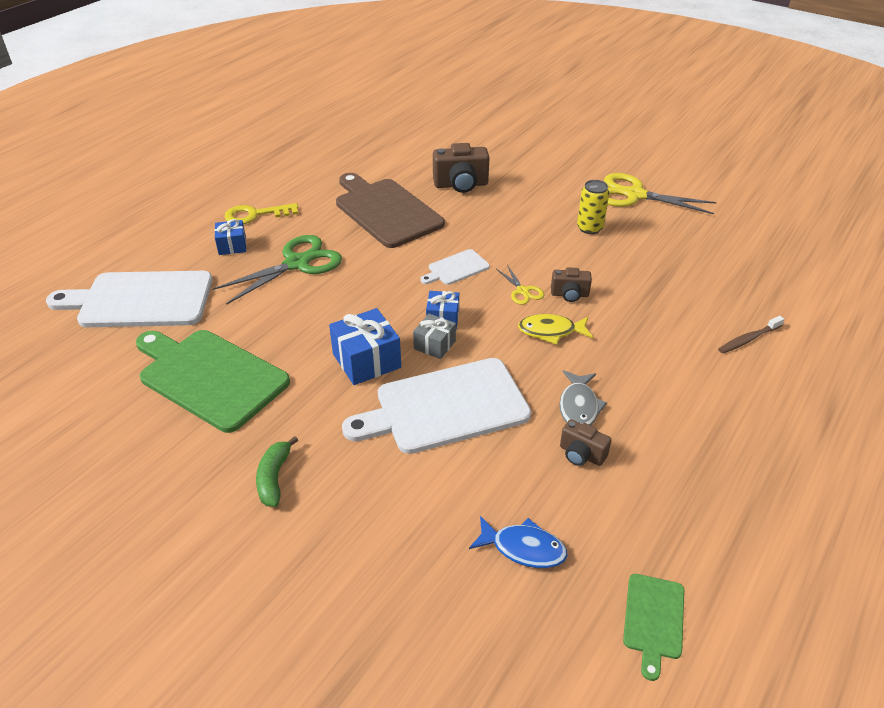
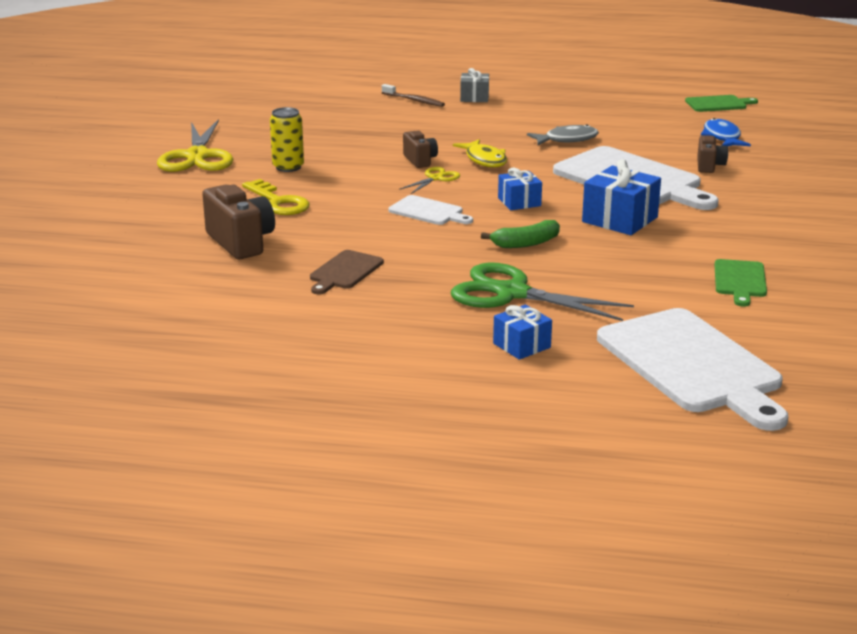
camera: 115 degrees left, 15 degrees down
(210, 377) = (740, 281): green cutting board -> green cutting board, size x0.48
(255, 215) = (435, 354): yellow key -> yellow key (278, 202)
(274, 478) = (795, 220): green banana -> green banana (525, 243)
(386, 211) = (344, 271): brown cutting board -> brown cutting board, size x0.48
(434, 345) = (561, 198): grey gift -> grey gift (474, 97)
(581, 454) = (616, 133): brown camera -> brown camera (709, 166)

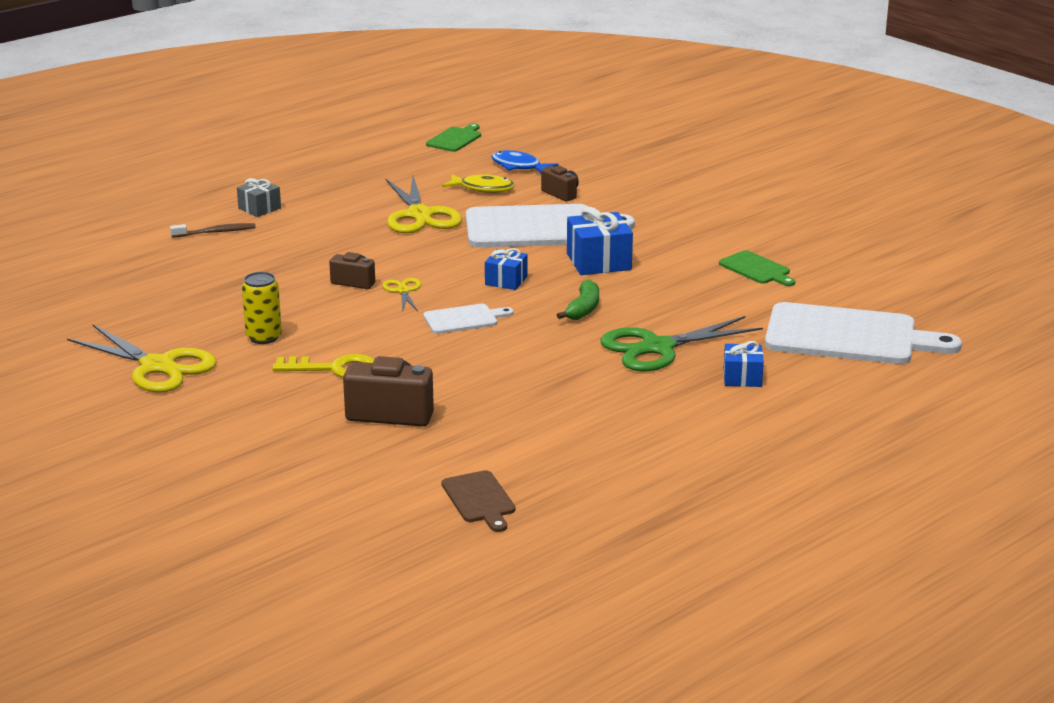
camera: 50 degrees left, 0 degrees up
(344, 271) = (520, 392): brown cutting board -> brown cutting board (479, 499)
(484, 160) = (401, 259): yellow fish -> yellow fish (483, 188)
(567, 140) = (420, 215): grey fish -> yellow scissors

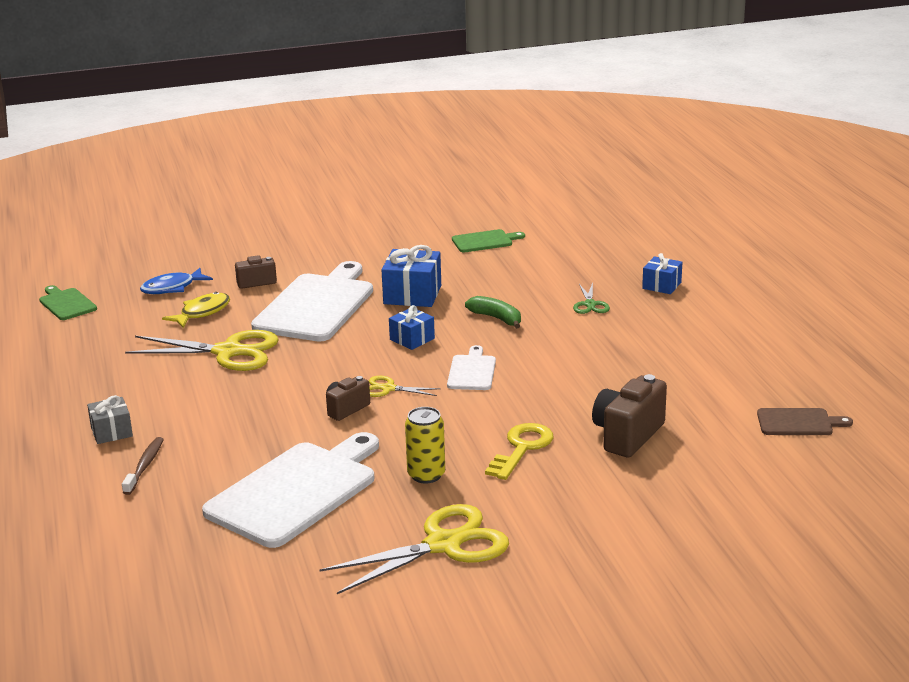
camera: 65 degrees left, 0 degrees up
(657, 348) = (590, 304): green scissors -> green scissors, size x0.48
(848, 336) = (623, 237): white cutting board -> white cutting board (296, 491)

